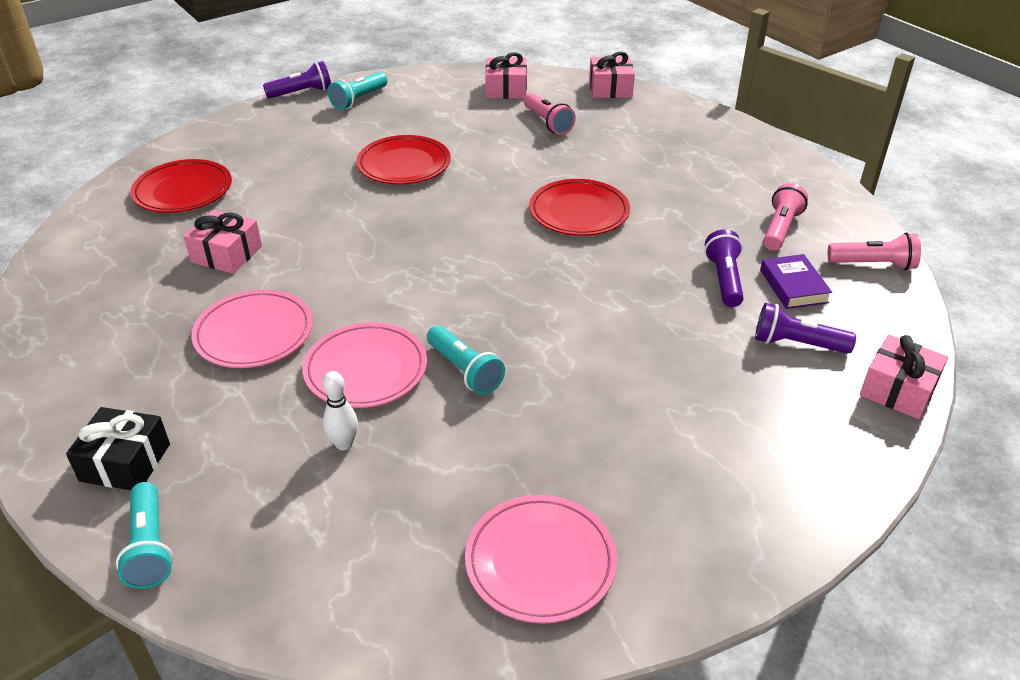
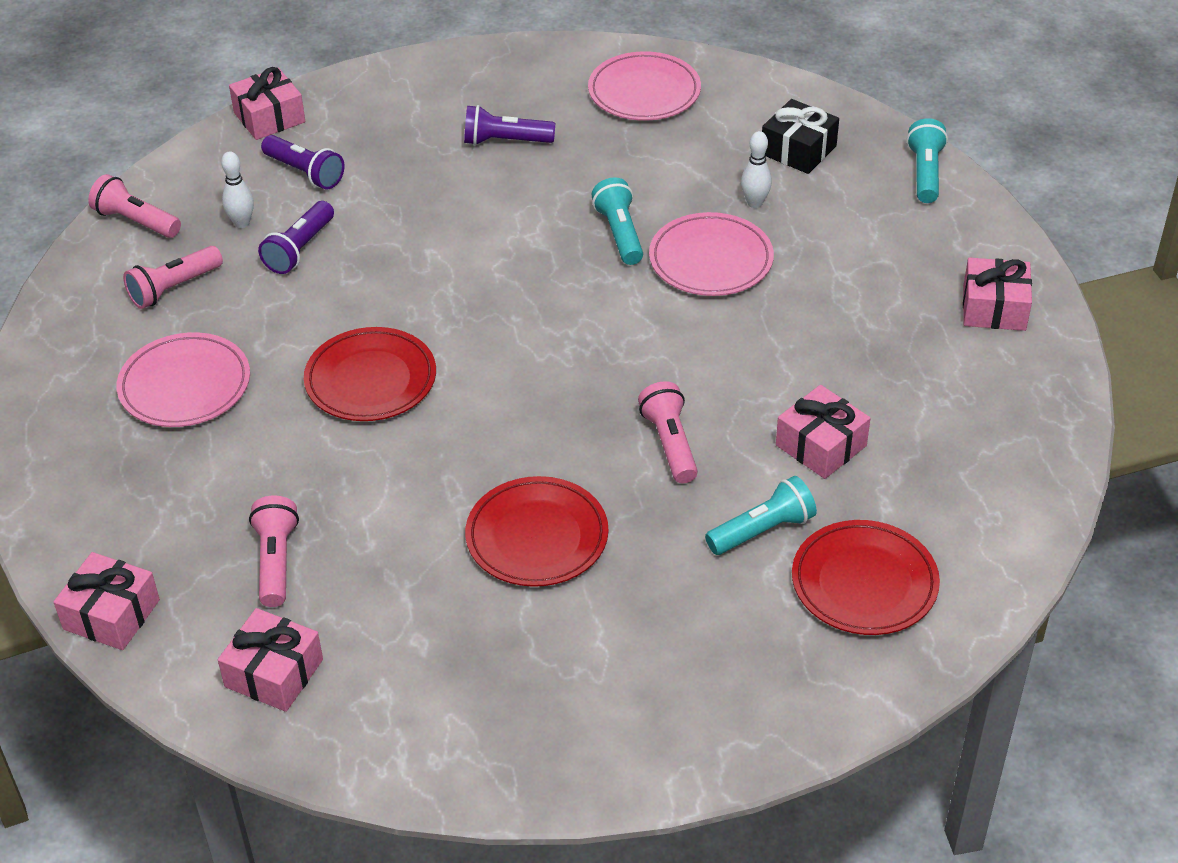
camera: 155 degrees left, 5 degrees up
(75, 400) = (994, 308): none -> pink gift
(125, 462) = (945, 239): black gift -> black gift (798, 150)
(254, 333) = (809, 329): pink plate -> pink plate (185, 385)
(302, 93) = (621, 790): purple flashlight -> purple flashlight (505, 141)
(341, 229) = (670, 444): none -> pink flashlight
(359, 99) = (531, 731): turquoise flashlight -> turquoise flashlight (762, 530)
(793, 286) = (242, 223): purple book -> white bowling pin

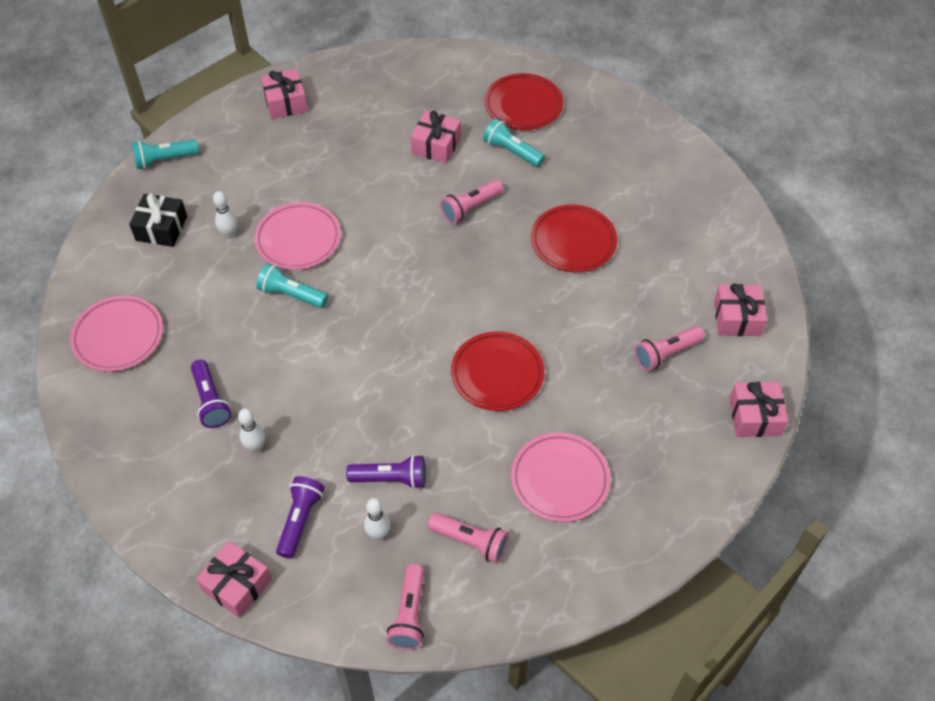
camera: 115 degrees left, 10 degrees up
(419, 161) = (255, 447): none -> white bowling pin
(619, 233) = (291, 295): turquoise flashlight -> turquoise flashlight turned 60 degrees clockwise

